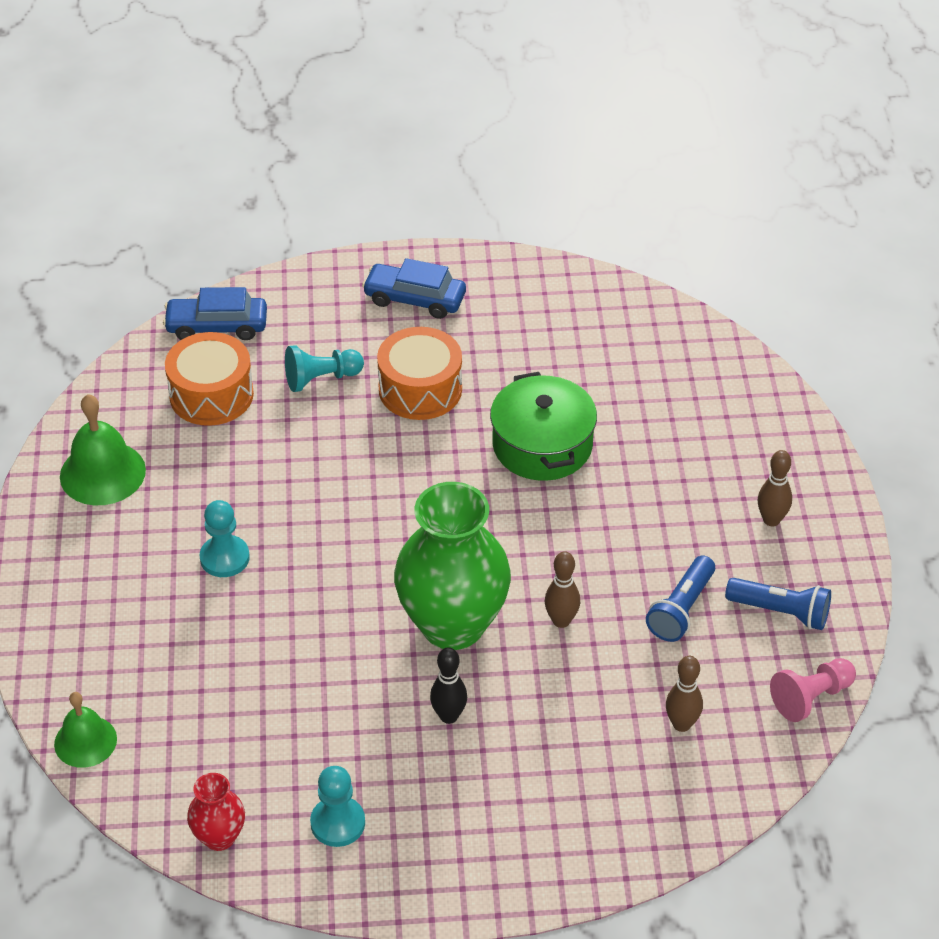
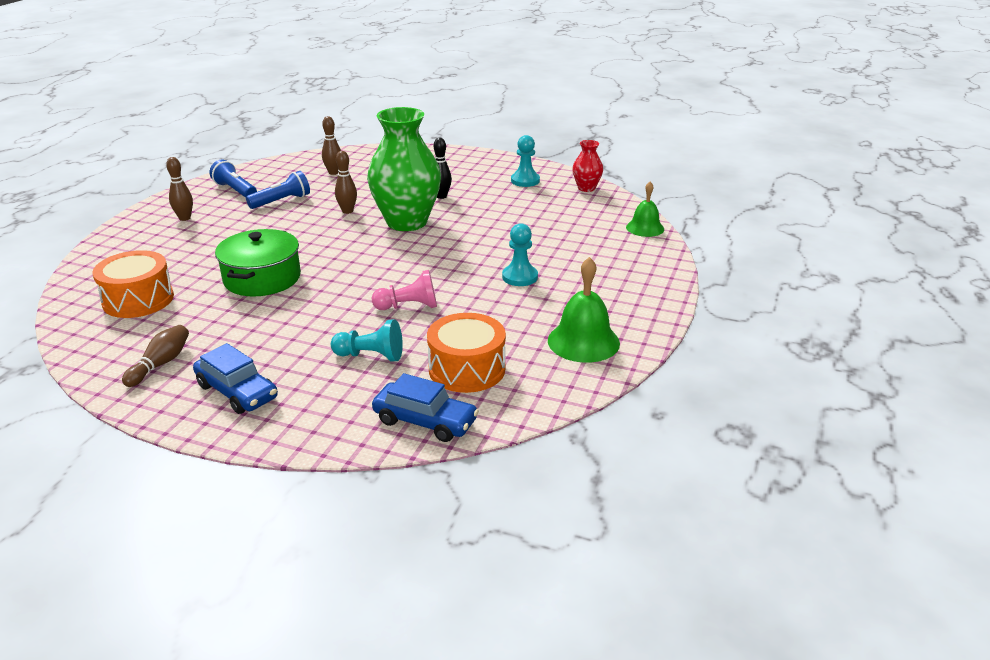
camera: 155 degrees left, 15 degrees down
(420, 389) = (304, 329): orange drum -> orange drum (138, 300)
(519, 302) = (160, 364): none -> brown bowling pin
(811, 698) = (265, 167): pink pawn -> pink pawn (409, 306)

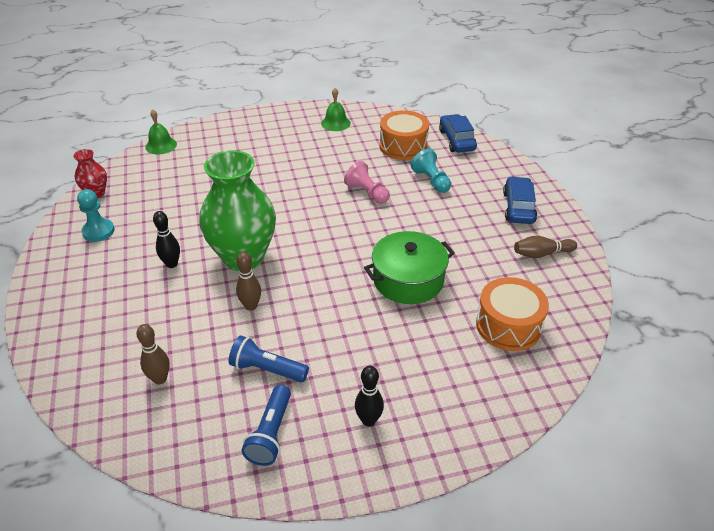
camera: 125 degrees left, 10 degrees up
(185, 218) = (368, 420): brown bowling pin -> black bowling pin
(520, 277) = (284, 168): turquoise pawn -> none
(583, 341) = (335, 123): green bell -> green bell, size x0.66

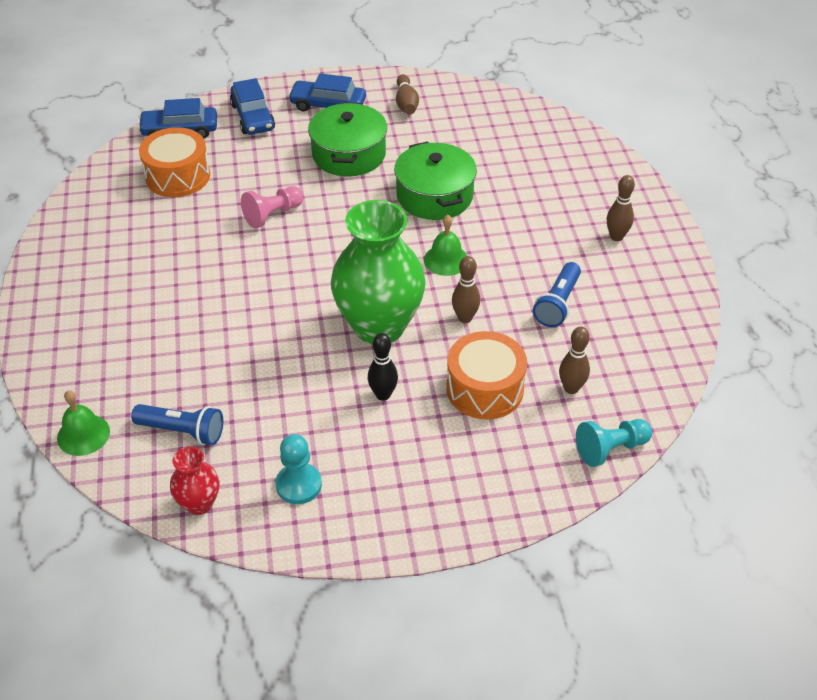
camera: 85 degrees left, 5 degrees up
(271, 433) = (635, 300): blue flashlight -> blue flashlight (182, 431)
(335, 123) = (94, 234): green bell -> green bell (446, 260)
(368, 420) = (616, 236): black bowling pin -> brown bowling pin
(431, 181) = (261, 161): turquoise pawn -> turquoise pawn (610, 449)
(453, 225) = (348, 154): none -> green pot
(486, 170) = (252, 117): none -> blue car
(508, 325) = (504, 139): orange drum -> orange drum (485, 389)

